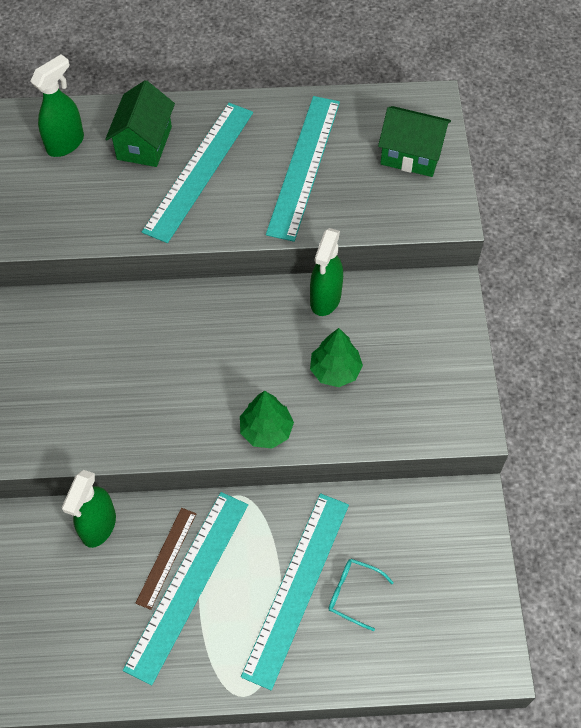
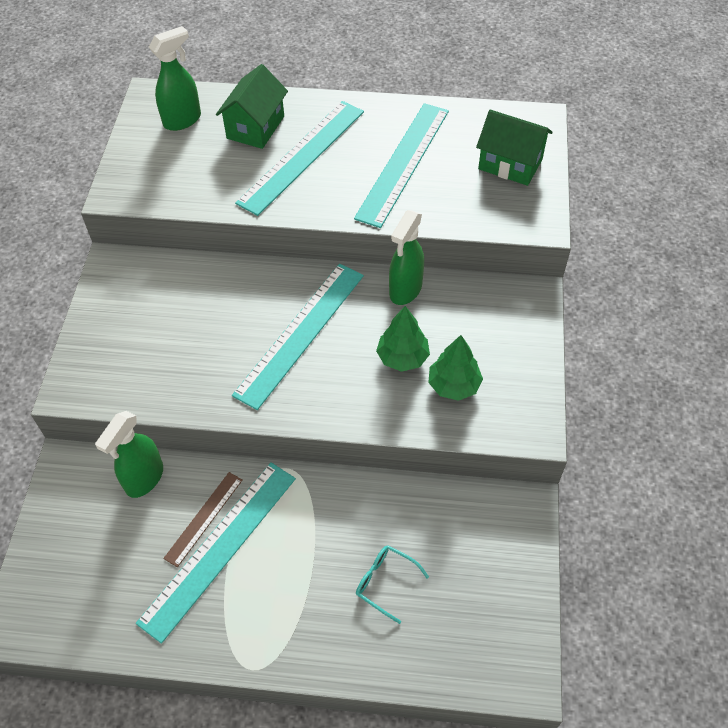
camera: 10 degrees right, 5 degrees down
(266, 430) = (322, 405): green tree -> green tree (453, 385)
(297, 588) = (328, 567): turquoise ruler -> turquoise ruler (300, 333)

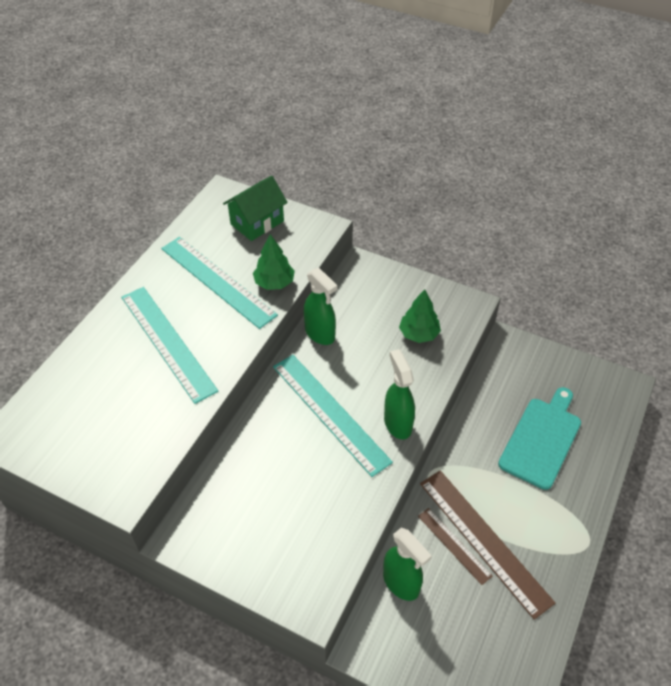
camera: 70 degrees left, 5 degrees down
(183, 120) = (60, 418): green spray bottle -> green spray bottle (397, 423)
(219, 548) = (484, 540): turquoise ruler -> brown ruler
(255, 127) = (110, 365): green house -> none
(385, 582) = (541, 439): turquoise glasses -> turquoise cutting board
(402, 357) = (382, 355): green tree -> green tree (274, 283)

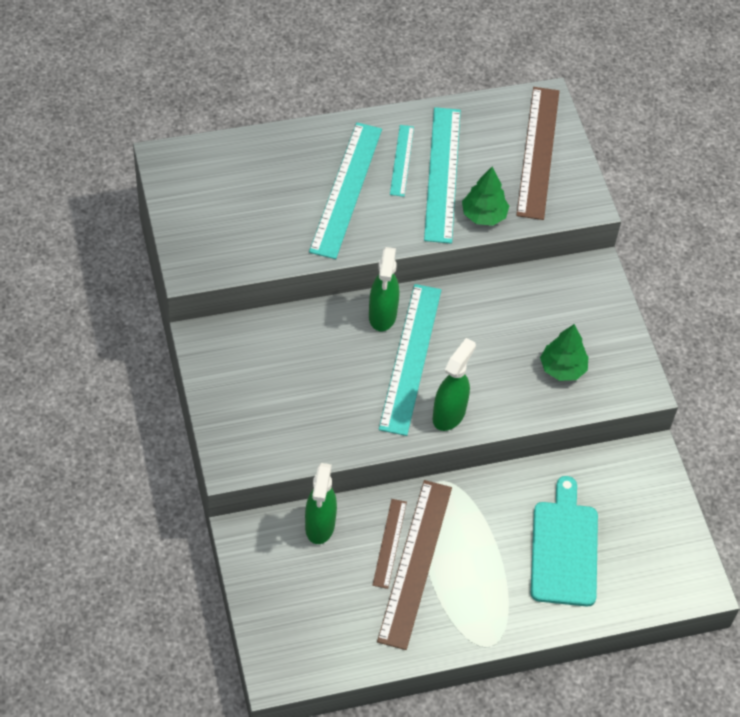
camera: 45 degrees right, 5 degrees up
(181, 294) = (402, 160): none -> turquoise ruler
(257, 222) = (538, 152): green house -> brown ruler
(320, 334) = (484, 294): green spray bottle -> green spray bottle (382, 315)
(541, 439) = (564, 548): turquoise cutting board -> turquoise cutting board turned 75 degrees counterclockwise

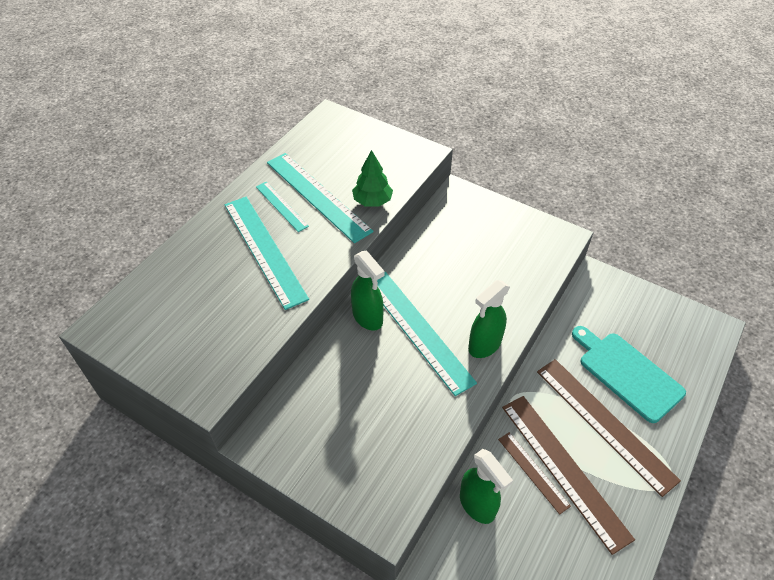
camera: 40 degrees left, 5 degrees down
(449, 414) = (484, 345): green spray bottle -> green spray bottle turned 120 degrees counterclockwise
(538, 152) = (360, 145): brown ruler -> brown ruler (604, 423)
(562, 368) = (510, 261): green tree -> none

